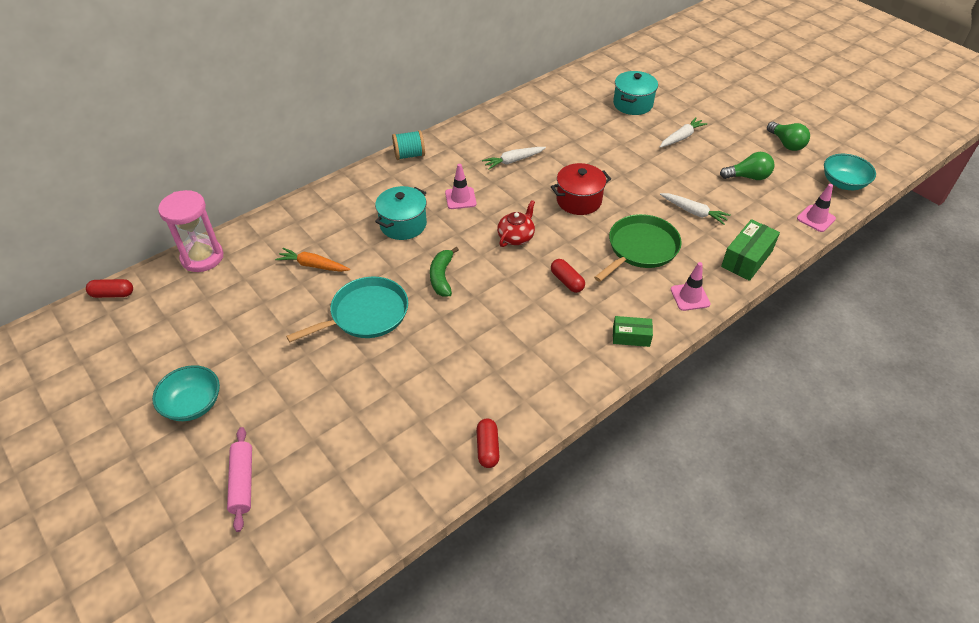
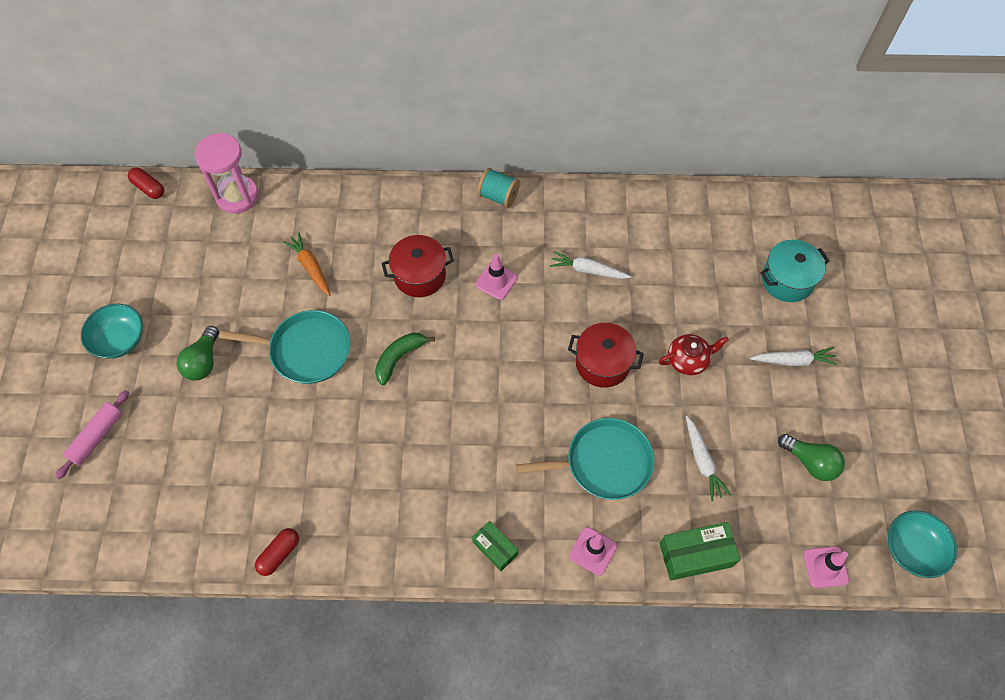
camera: 40 degrees right, 15 degrees up
(403, 224) = (420, 275): turquoise pot -> red pot
(516, 237) = (503, 362): red teapot -> red teapot (688, 360)
(567, 281) = (499, 446): red capsule -> none
(640, 248) = (604, 462): green pan -> turquoise pan
(786, 144) = (906, 452): green light bulb -> green light bulb (203, 361)

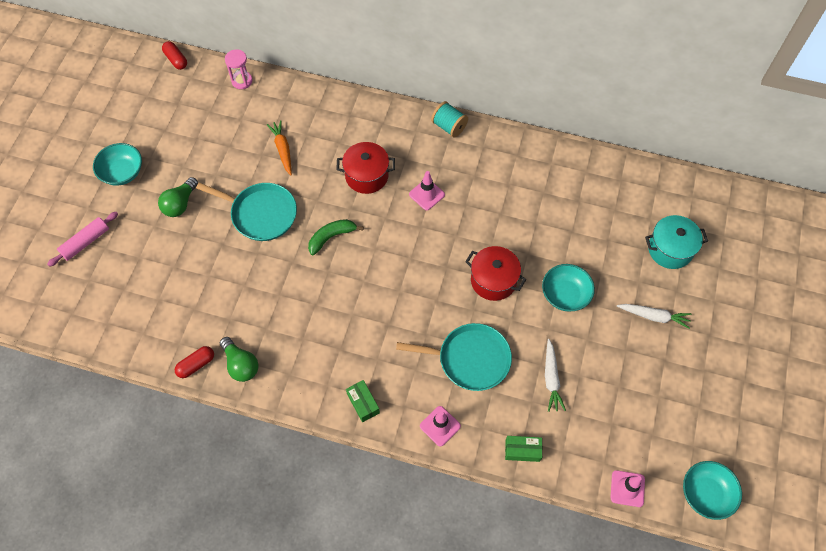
camera: 15 degrees right, 0 degrees up
(237, 196) = (242, 81): pink hourglass -> pink hourglass, size x0.60
(588, 270) = (504, 203): white carrot -> none
(688, 360) = (565, 295): red teapot -> turquoise bowl
(695, 555) = (522, 450): green box -> green box, size x0.63
(810, 462) = (641, 402): green light bulb -> green light bulb (241, 364)

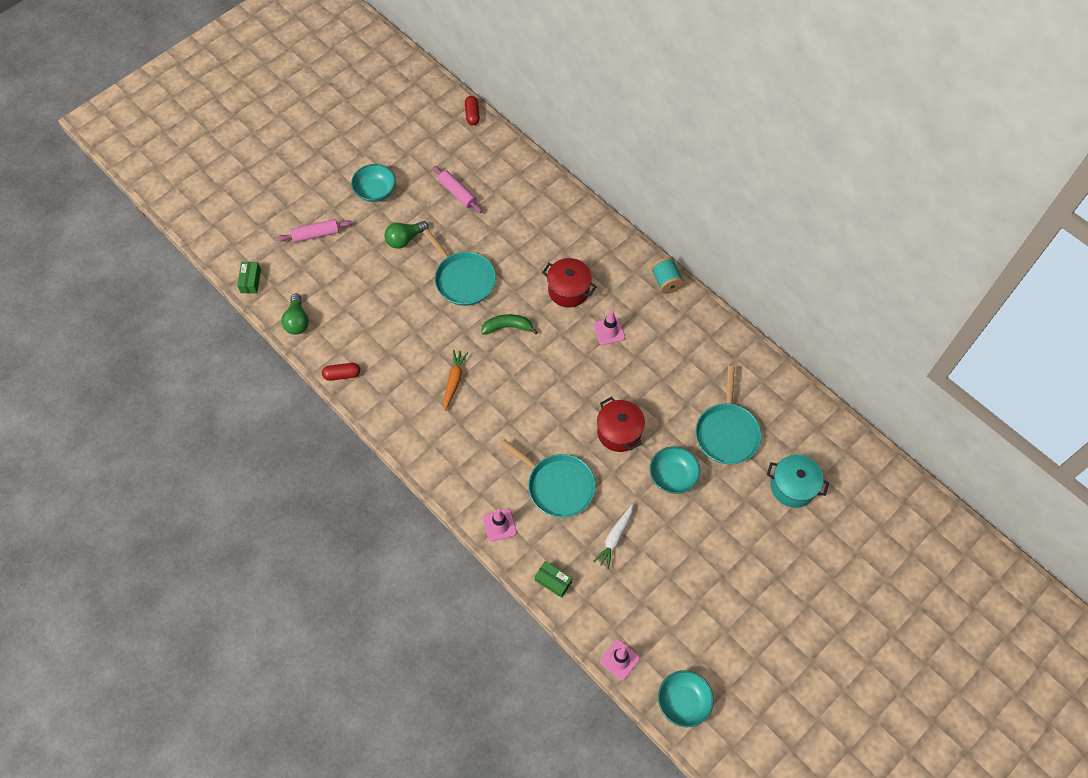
camera: 30 degrees right, 0 degrees up
(206, 137) = (457, 193): none -> pink rolling pin
(241, 364) = (375, 393): green light bulb -> green light bulb (297, 321)
(242, 81) = (515, 158): pink hourglass -> none
(283, 149) = (513, 234): orange carrot -> orange carrot (454, 381)
(363, 403) = (450, 474): green box -> green box (250, 281)
(585, 232) = (727, 433): none -> turquoise pan
(654, 316) = (738, 535): white carrot -> none

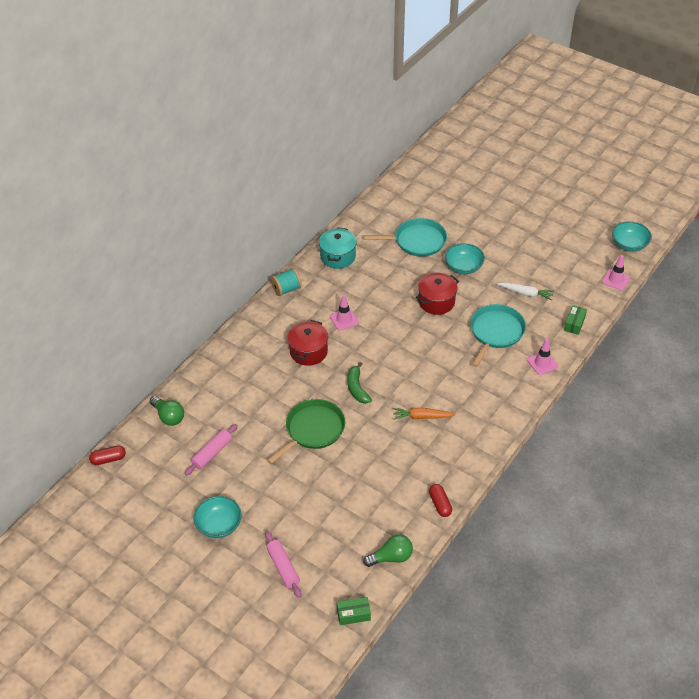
camera: 100 degrees left, 15 degrees down
(405, 239) = (275, 486): green light bulb -> green light bulb (168, 416)
(463, 279) = (313, 430): turquoise pan -> green pan
(792, 487) = (449, 204): turquoise pot -> turquoise pot (338, 257)

